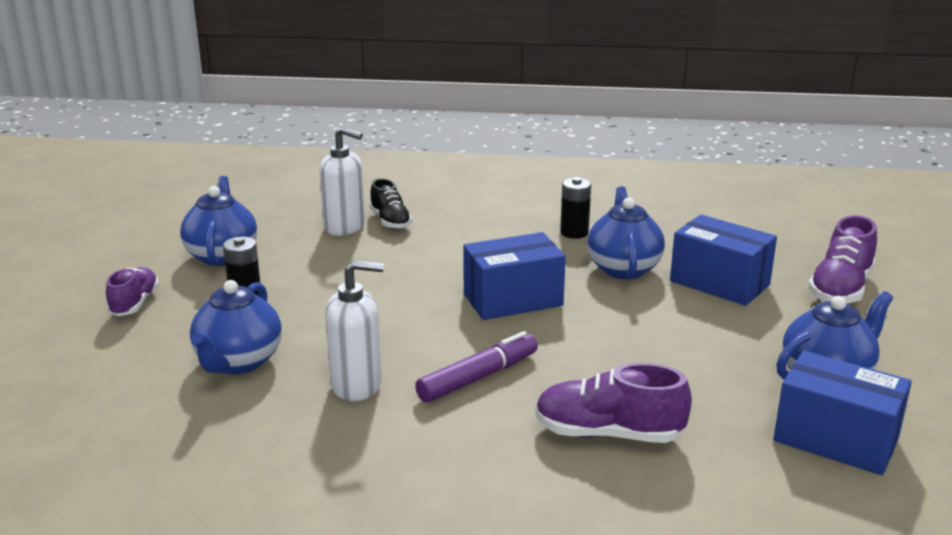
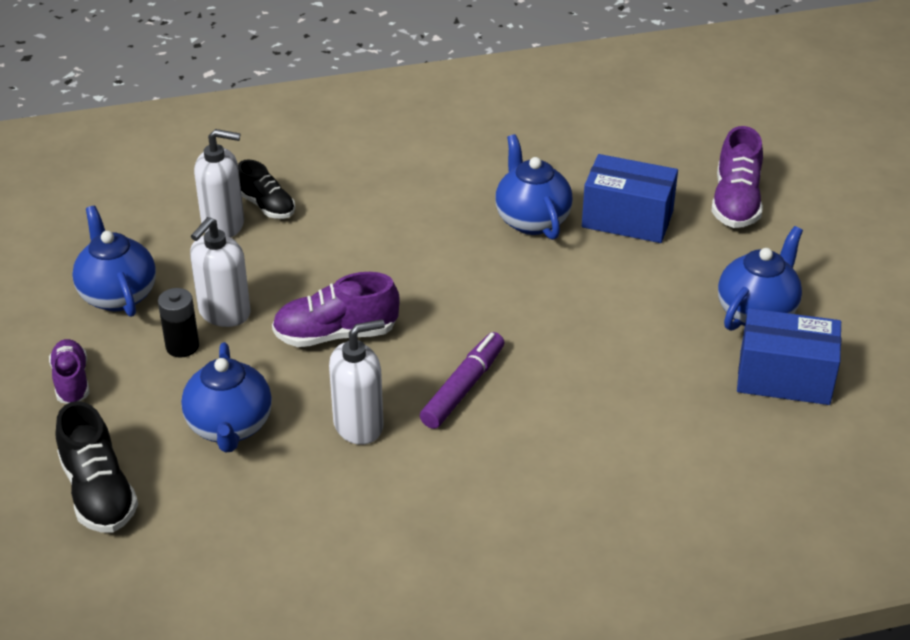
camera: 20 degrees left, 15 degrees up
(85, 386) = (99, 492): none -> black shoe
(299, 282) = (224, 313): none -> white soap dispenser
(513, 300) = (447, 286): blue box -> none
(574, 232) = (463, 181): black battery -> none
(608, 434) = (603, 420): purple shoe -> purple shoe (336, 334)

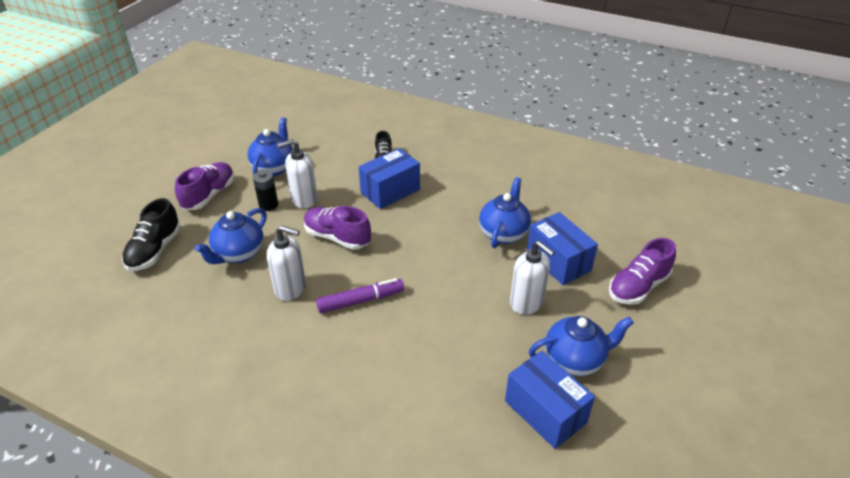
camera: 40 degrees right, 0 degrees up
(71, 381) = (209, 195): purple shoe -> purple shoe, size x1.50
(224, 225) = (354, 160): white soap dispenser -> white soap dispenser (526, 303)
(328, 241) = (390, 191): none -> blue box

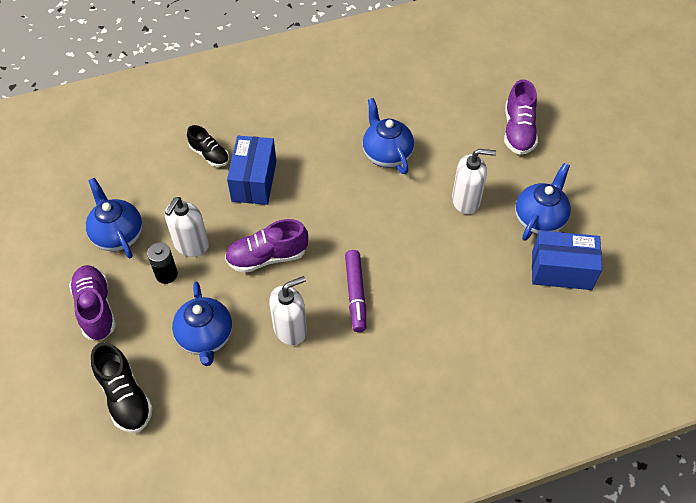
camera: 45 degrees left, 15 degrees up
(361, 301) = (355, 294): purple marker -> purple marker turned 150 degrees clockwise
(558, 261) = (449, 149): blue box -> none

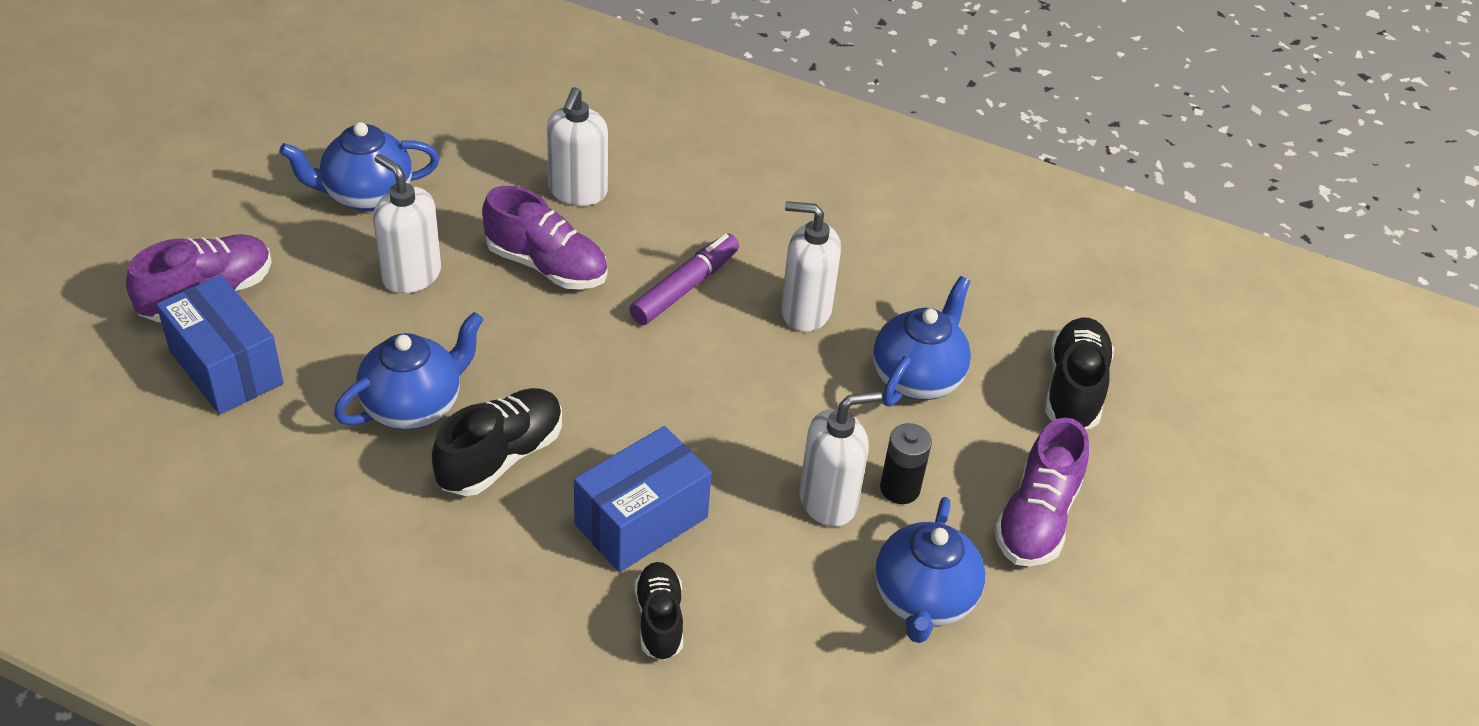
camera: 140 degrees left, 10 degrees down
(267, 257) = (742, 406): purple shoe -> purple shoe (547, 265)
(332, 162) = (501, 456): none -> black shoe
(386, 154) = (414, 406): blue teapot -> blue teapot turned 150 degrees counterclockwise
(465, 303) = (577, 192): none -> white soap dispenser
(561, 270) = (431, 141): blue box -> blue box (226, 367)

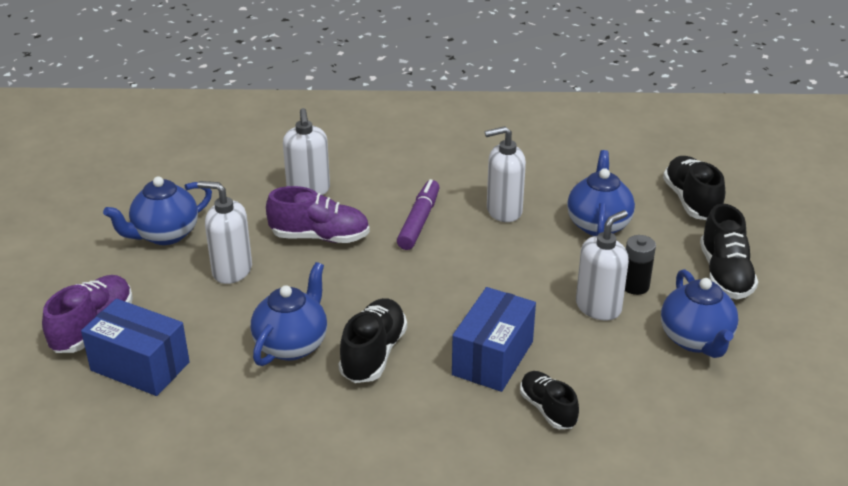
camera: 20 degrees left, 10 degrees down
(1037, 518) = (725, 274): purple shoe -> black shoe

